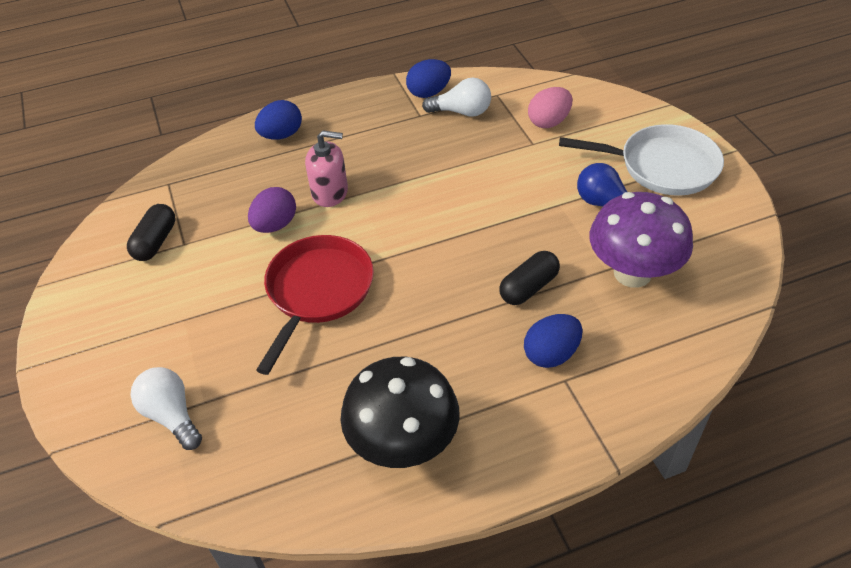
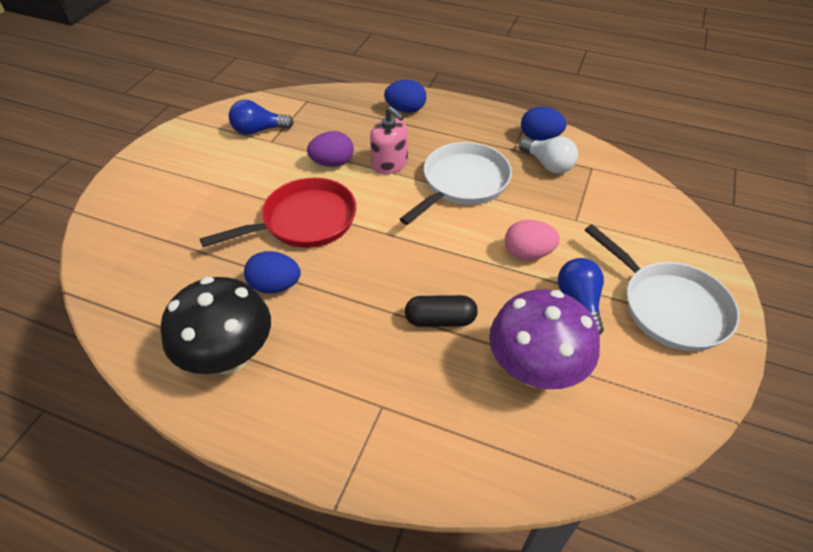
camera: 40 degrees right, 0 degrees up
(156, 242) = (258, 130): black capsule -> blue light bulb
(171, 415) = (143, 235): white light bulb -> none
(413, 170) = (462, 183): none -> white pan
(549, 122) = (609, 211): pink egg -> pink egg (528, 253)
(551, 354) = (396, 379): blue egg -> blue egg (275, 286)

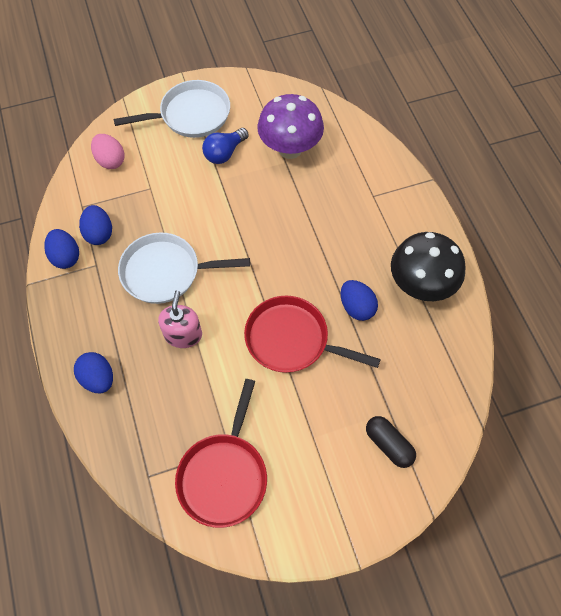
camera: 130 degrees left, 15 degrees up
(258, 130) = (224, 475): blue light bulb -> red pan
(332, 163) = (216, 376): purple egg -> none
(440, 320) = (298, 207): black capsule -> black capsule (388, 444)
(528, 253) = (205, 196): pink egg -> pink egg (110, 160)
(548, 164) = (99, 233): white light bulb -> blue egg
(669, 307) = (191, 115): white pan -> white pan turned 60 degrees clockwise

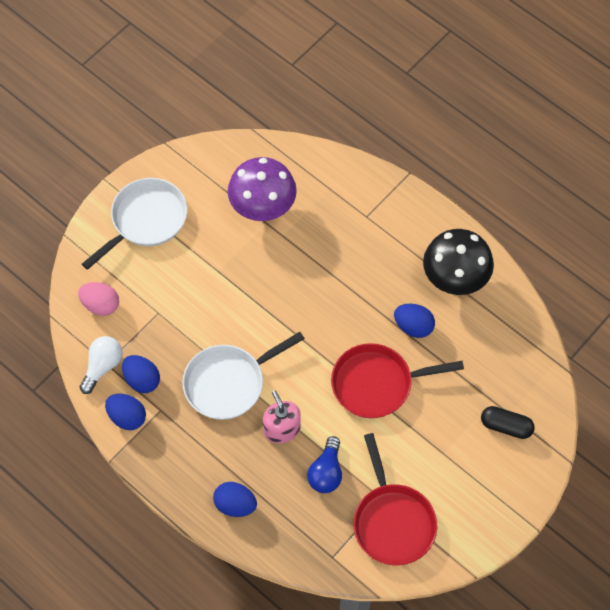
camera: 30 degrees left, 0 degrees up
(77, 207) = (102, 366): none -> white light bulb
(224, 153) = (204, 243): blue light bulb -> blue light bulb (326, 472)

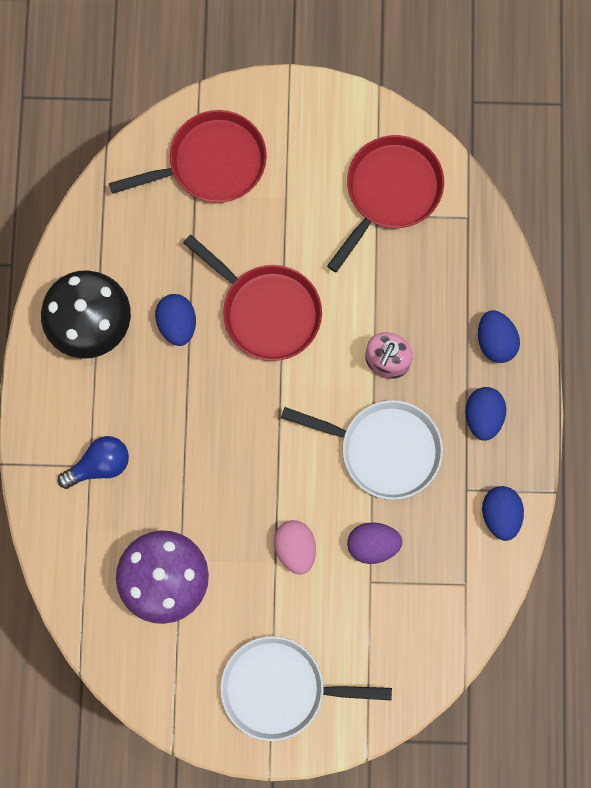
camera: 130 degrees left, 15 degrees up
(100, 305) = (411, 647): pink egg -> pink egg (295, 548)
(102, 366) = (471, 585): white light bulb -> none
(142, 380) = (452, 534): blue egg -> blue egg (483, 416)
(178, 331) = (373, 544): none -> purple egg
(326, 472) = (394, 286): blue light bulb -> blue light bulb (99, 465)
(506, 426) = (211, 163): black capsule -> red pan

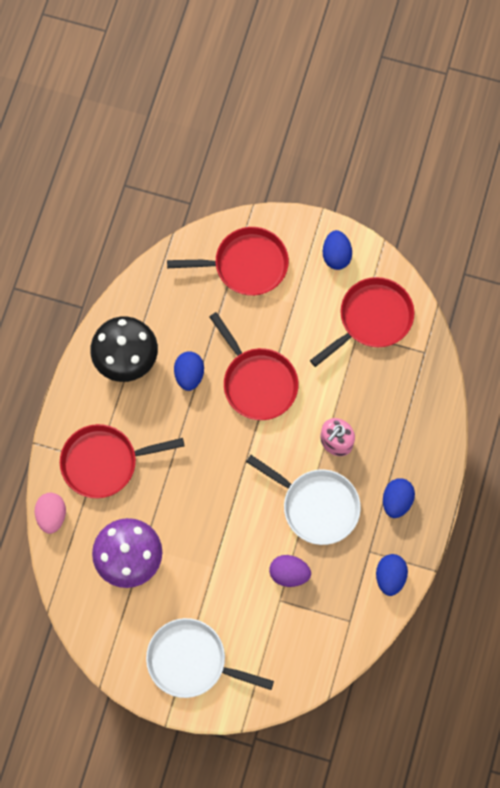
camera: 15 degrees right, 5 degrees down
(99, 465) = (104, 462): blue light bulb -> red pan
(295, 548) = (231, 561): pink egg -> pink egg (52, 515)
(495, 341) = (420, 448): blue egg -> blue egg (336, 255)

